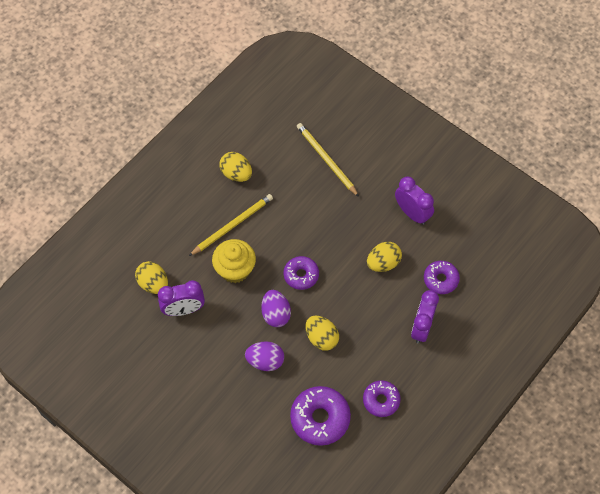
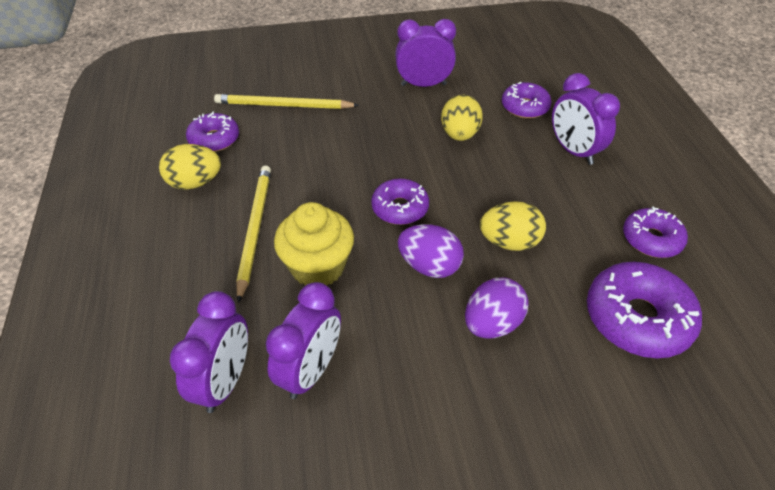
camera: 50 degrees left, 15 degrees down
(153, 283) = (225, 381): yellow egg -> purple clock
(271, 153) = (214, 139): none -> purple donut

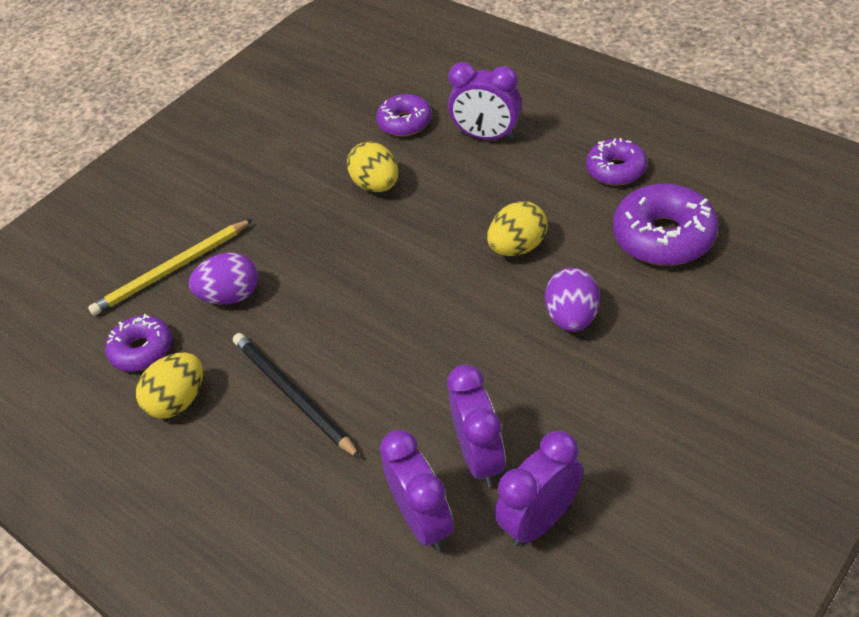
camera: 35 degrees left, 0 degrees up
(255, 229) = (293, 395): yellow pencil -> black pencil
(318, 267) = (388, 381): yellow cupcake -> none
(400, 208) = (399, 284): purple donut -> none
(423, 84) = (288, 159): purple clock -> purple clock (540, 520)
(429, 266) = (478, 311): purple egg -> purple egg (231, 296)

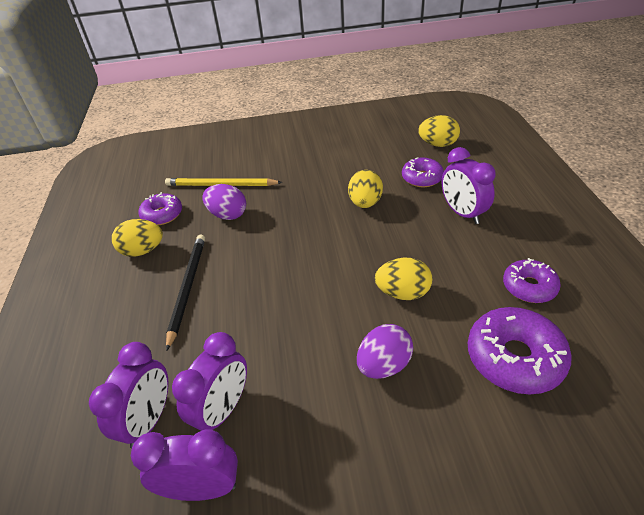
camera: 40 degrees right, 5 degrees down
(378, 74) = (438, 144): none -> yellow egg

